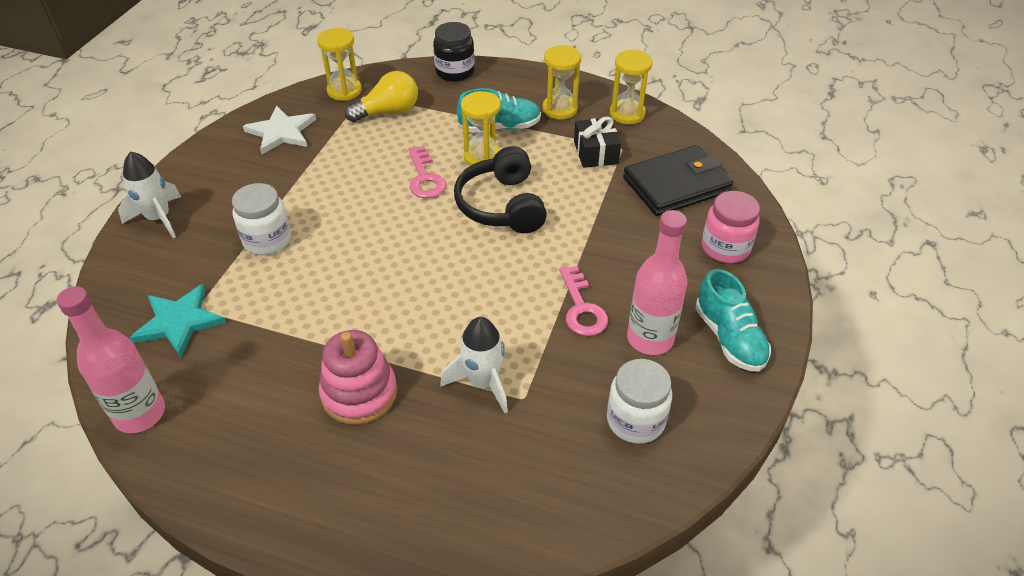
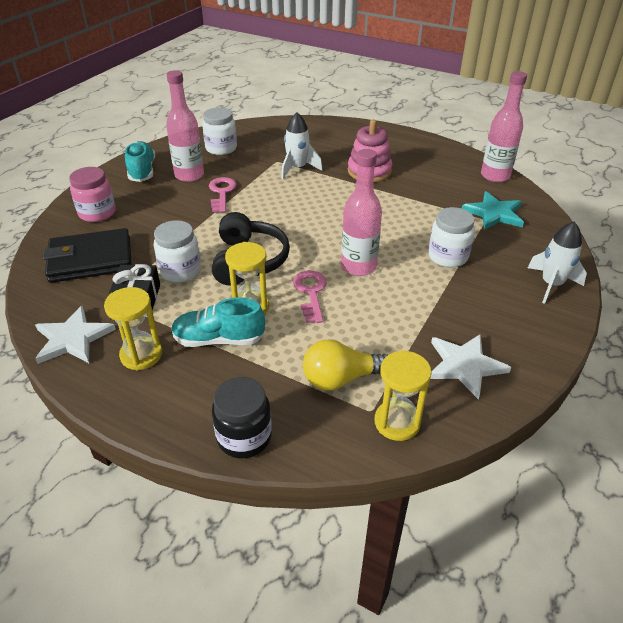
camera: 170 degrees left, 5 degrees down
(375, 214) = (358, 266): none -> pink bottle
(571, 184) = (180, 271): none -> white jar
(627, 114) = (73, 338): yellow hourglass -> white star

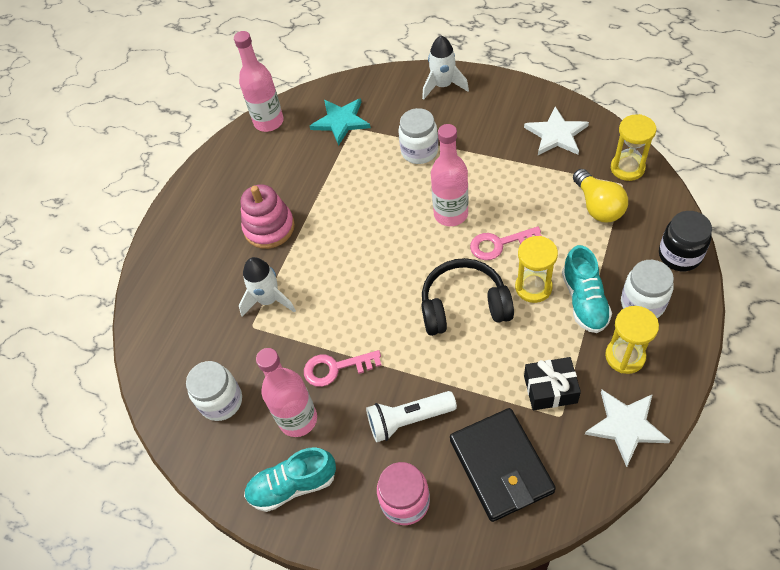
camera: 90 degrees left, 15 degrees up
(158, 221) = (409, 420): none -> white flashlight
(180, 271) = (496, 364): white jar -> white jar (642, 303)

